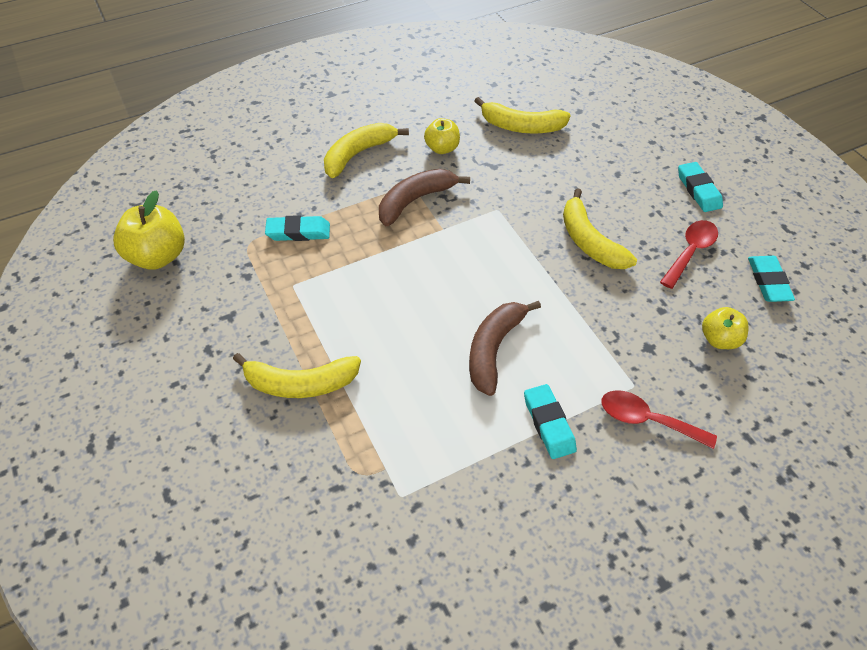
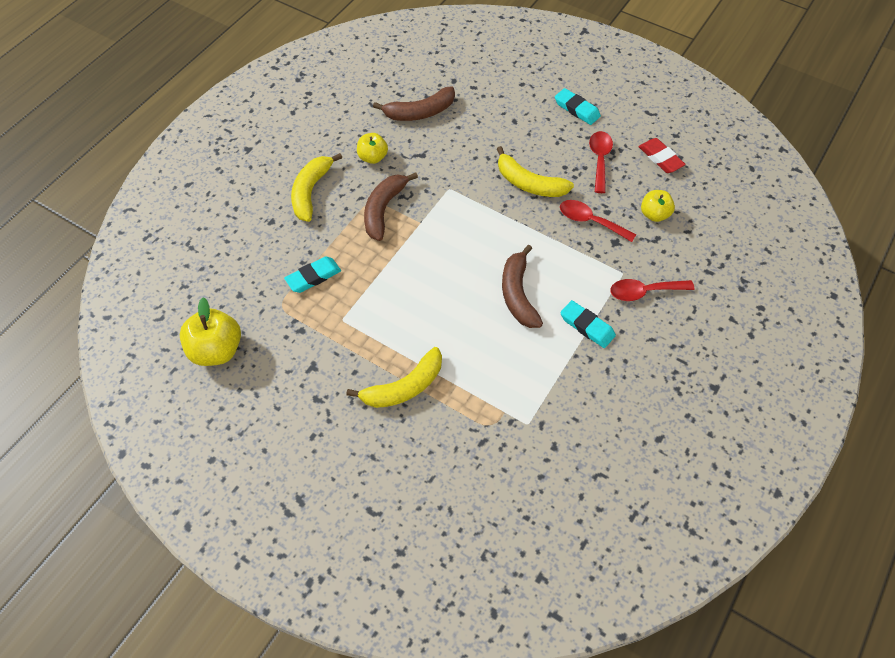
camera: 30 degrees left, 5 degrees up
(521, 126) = (420, 112): yellow banana -> brown banana
(633, 311) = (590, 221): none -> red spoon
(768, 281) = (660, 158): turquoise eraser -> red eraser

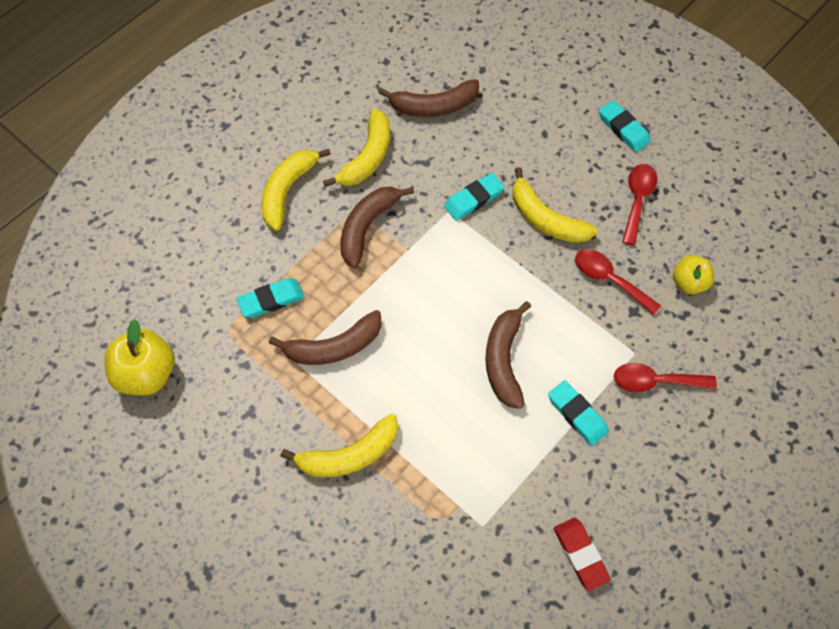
camera: 10 degrees right, 5 degrees up
(373, 157) = (367, 157): yellow apple -> yellow banana
(374, 305) = (334, 347): none -> brown banana
(467, 177) = (474, 199): none -> turquoise eraser
(660, 158) = (712, 209): red eraser -> red eraser (580, 554)

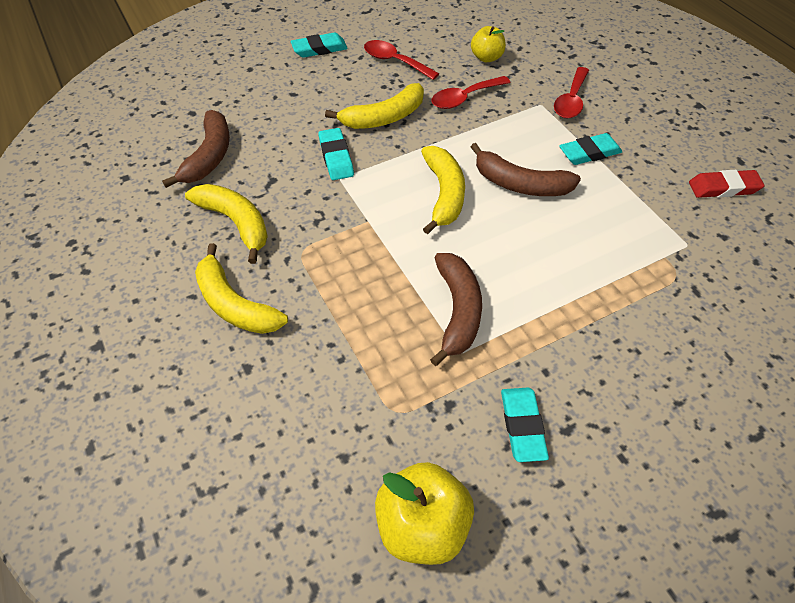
camera: 70 degrees left, 10 degrees down
(271, 300) = (373, 356): turquoise eraser -> turquoise eraser (522, 426)
(349, 455) = (592, 331): yellow banana -> yellow banana (444, 194)
(367, 227) = (323, 245): brown banana -> none

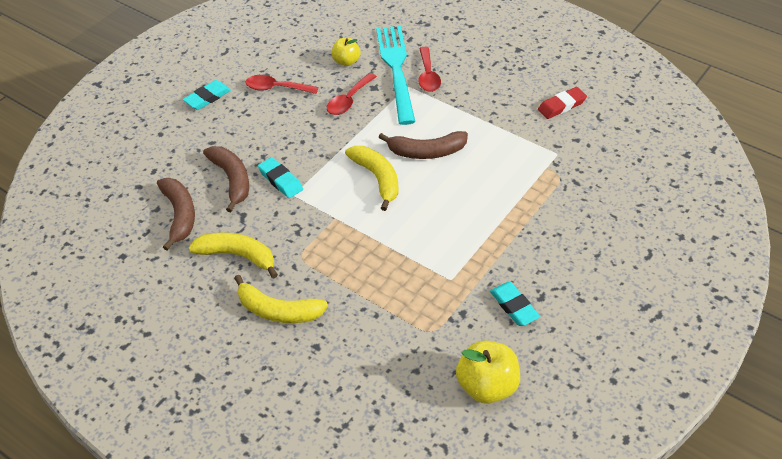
camera: 25 degrees left, 5 degrees down
(384, 117) = (297, 137): yellow banana -> none
(457, 311) = (434, 254): brown banana -> brown banana (232, 180)
(538, 82) = (396, 69): none -> turquoise fork
(589, 153) = (461, 112): turquoise eraser -> none

